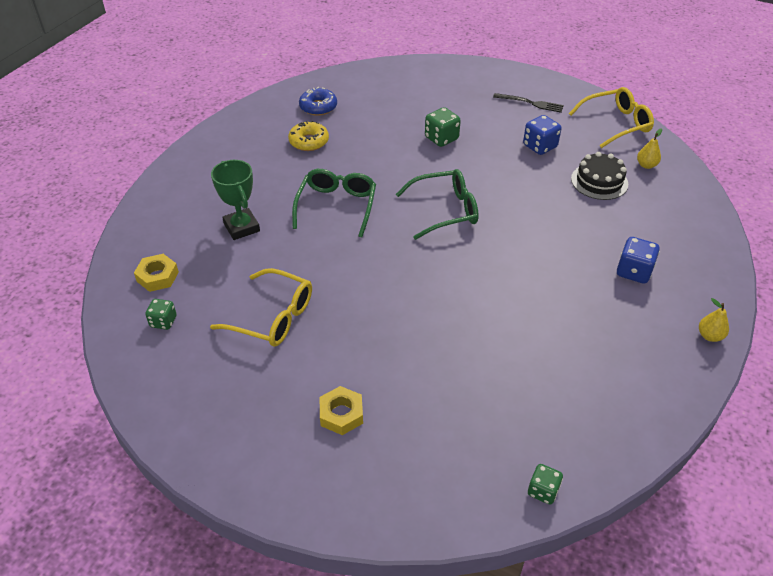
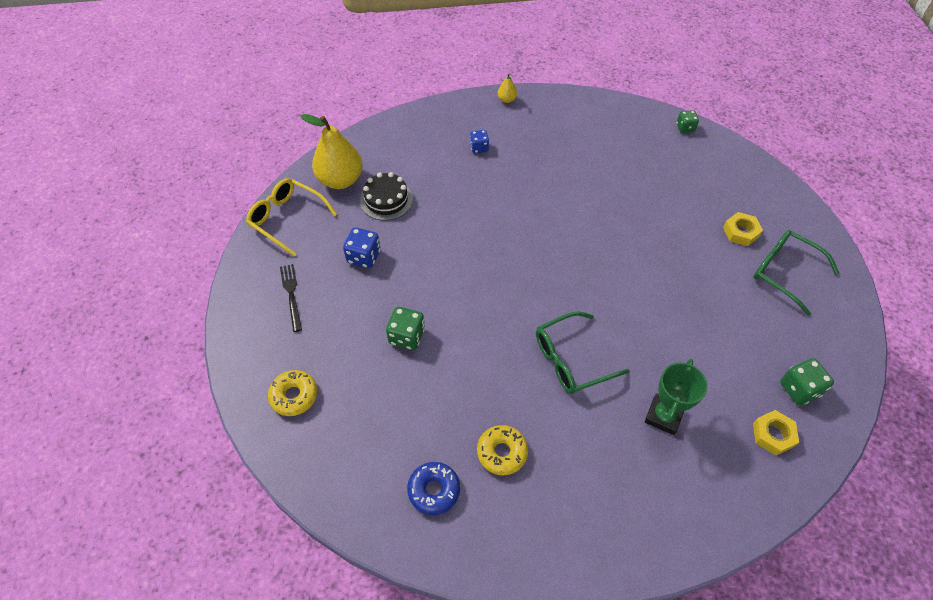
camera: 125 degrees left, 10 degrees up
(163, 321) = (799, 389): green dice -> green dice, size x1.52
(273, 317) = (719, 320): yellow glasses -> none
(441, 80) = (294, 396): none -> yellow donut
(445, 210) = (507, 279): green glasses -> green glasses (784, 272)
(633, 272) = (479, 148): blue dice -> blue dice, size x0.66
(646, 165) = (340, 180): yellow pear -> yellow pear, size x2.27

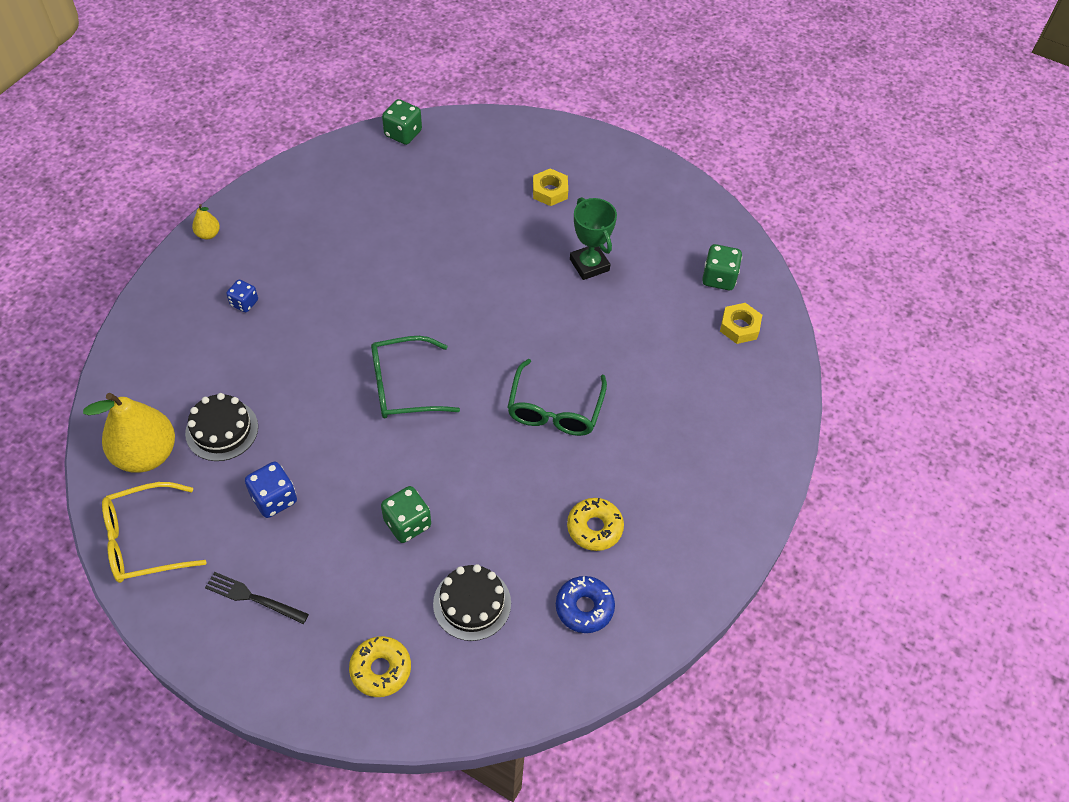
camera: 55 degrees left, 0 degrees up
(380, 415) = (472, 603): none -> black cake
(663, 416) = (663, 385): green trophy -> green trophy (589, 265)
(685, 128) = (403, 133): green dice -> green dice, size x1.52
(784, 272) = (614, 197): green glasses -> green glasses (403, 386)

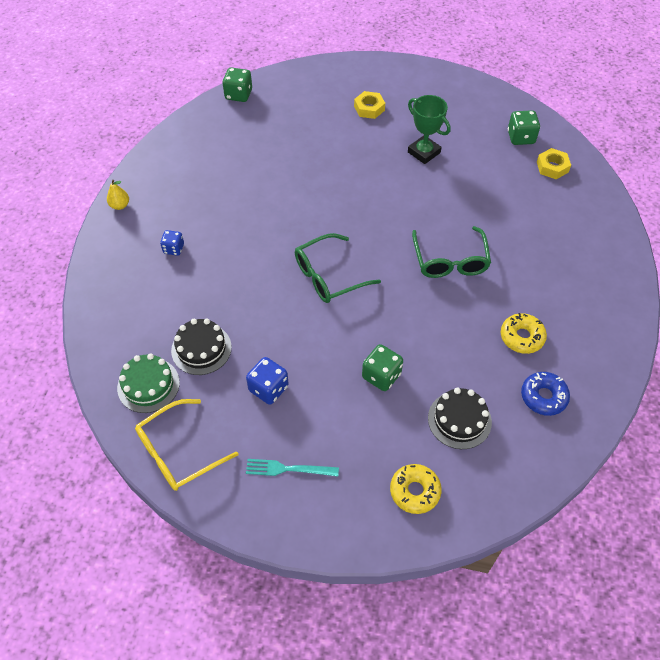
camera: 15 degrees left, 0 degrees up
(146, 454) = (148, 385): yellow pear -> green cake
(253, 598) = (288, 469): black fork -> turquoise fork

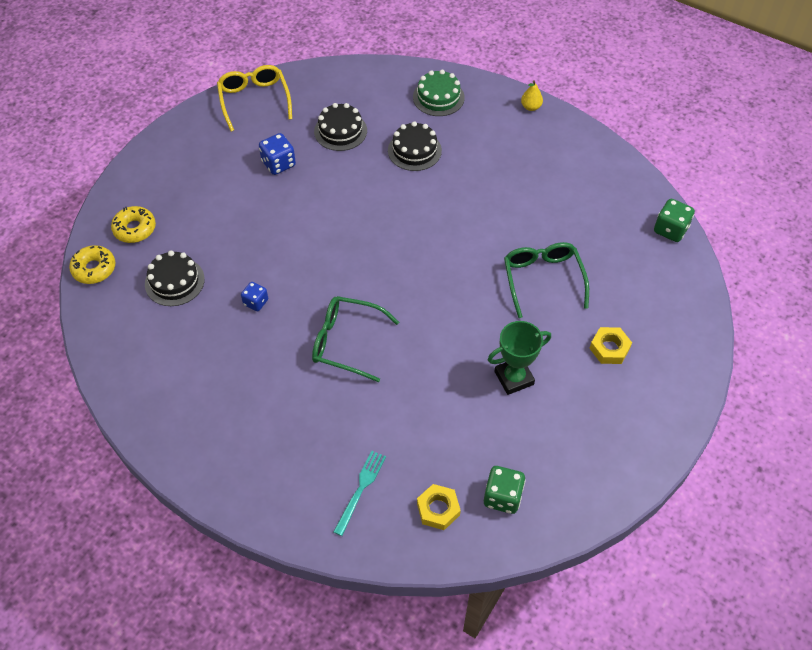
camera: 110 degrees right, 0 degrees up
(148, 385) = (323, 94): green cake -> green cake (438, 97)
(173, 249) = (460, 134): blue dice -> blue dice (256, 302)
(208, 278) = (414, 150): none -> black cake
(288, 469) = (202, 158): turquoise fork -> turquoise fork (360, 489)
(328, 276) = (375, 236): green glasses -> green glasses (542, 279)
(381, 376) = (248, 241): green dice -> none
(522, 337) = (226, 366): yellow donut -> yellow donut (94, 269)
(543, 397) = (157, 354): blue donut -> none

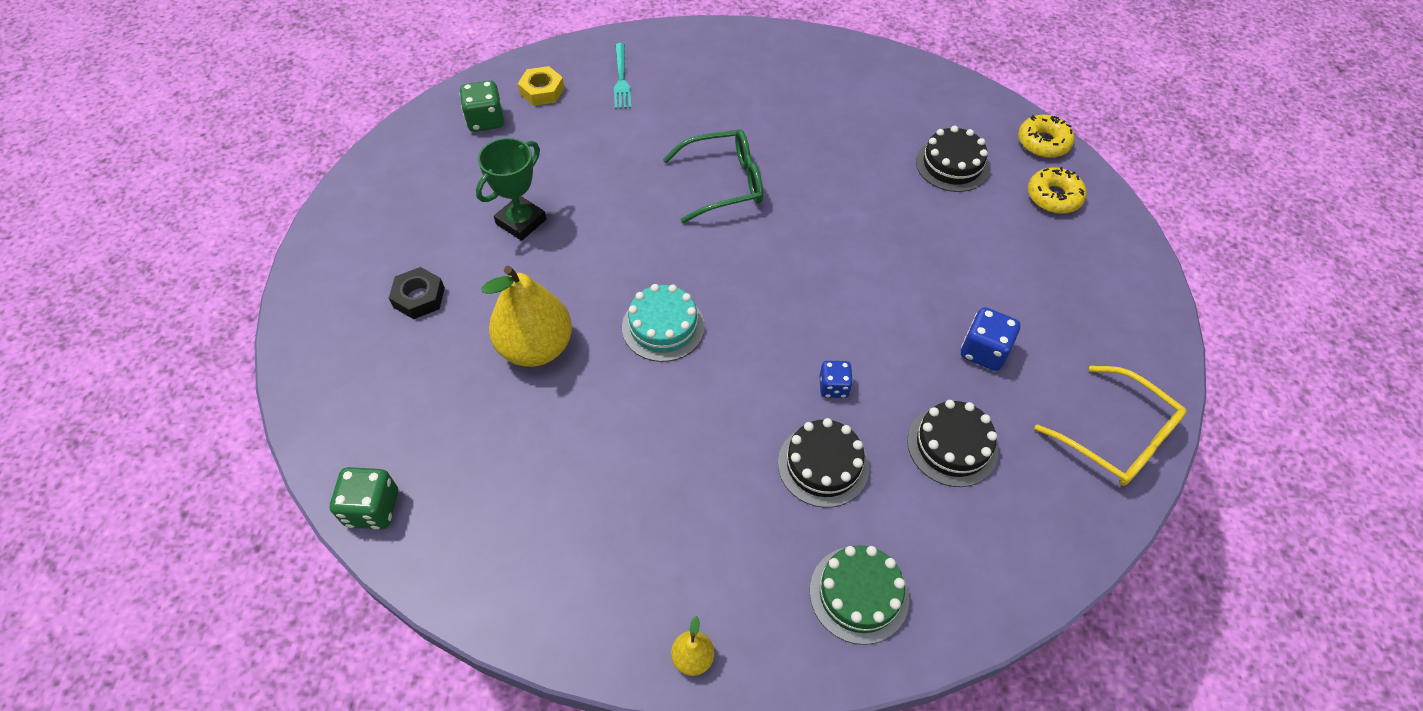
camera: 150 degrees right, 0 degrees up
(256, 302) = (850, 181): blue dice -> blue dice (833, 387)
(455, 257) = (663, 327): none -> turquoise cake
(542, 279) = (536, 347): green glasses -> yellow pear
(609, 348) = (419, 297): yellow nut -> black nut

